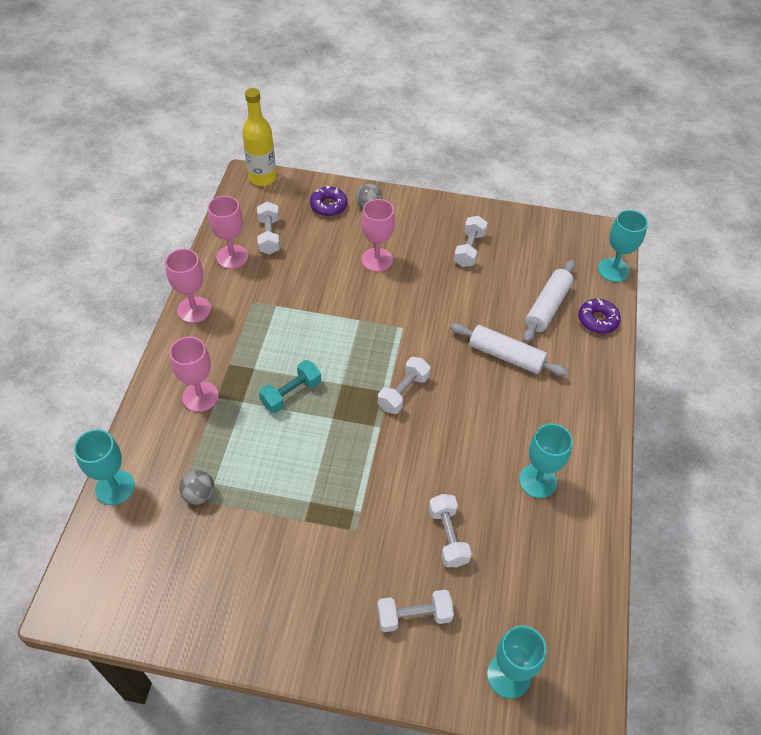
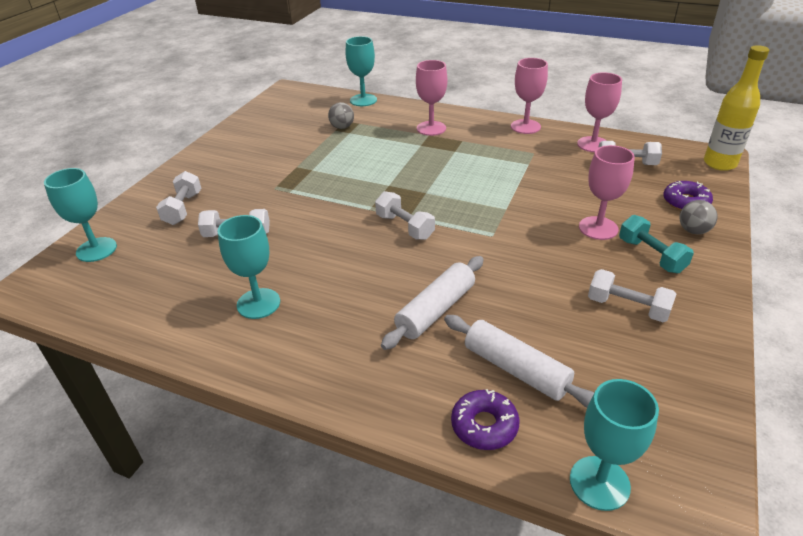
camera: 105 degrees right, 15 degrees down
(291, 393) = (422, 166): turquoise dumbbell -> turquoise dumbbell (651, 255)

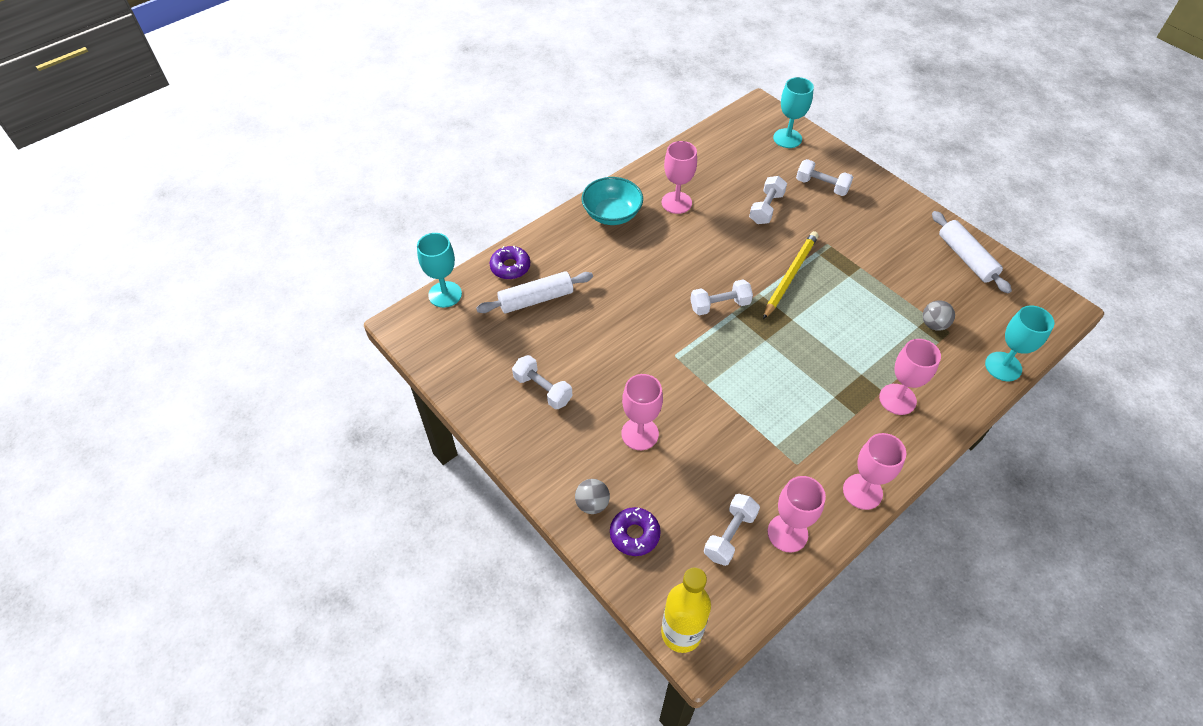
camera: 115 degrees right, 15 degrees up
(258, 303) = (676, 203): turquoise goblet -> pink goblet
(311, 356) = (612, 214): none -> turquoise bowl
(333, 198) = (790, 275): none -> yellow pencil
(436, 310) = (612, 284): white rolling pin -> white rolling pin (966, 258)
(627, 307) = (543, 389): white dumbbell -> white dumbbell turned 75 degrees clockwise
(651, 255) = (583, 446): turquoise dumbbell -> none

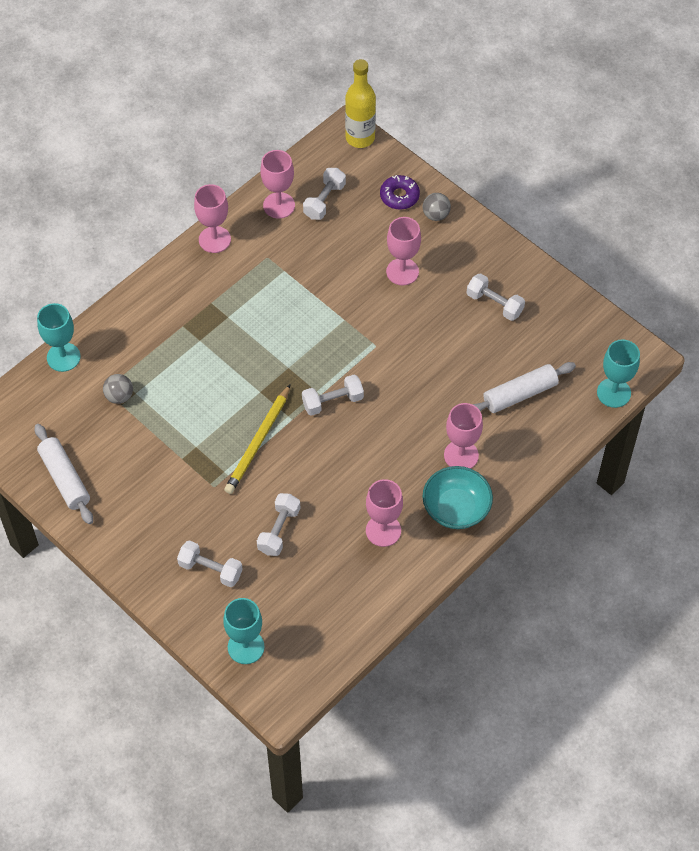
camera: 175 degrees right, 5 degrees up
(510, 267) = (555, 430): purple donut -> none
(897, 399) = (170, 318): pink goblet -> pink goblet (461, 455)

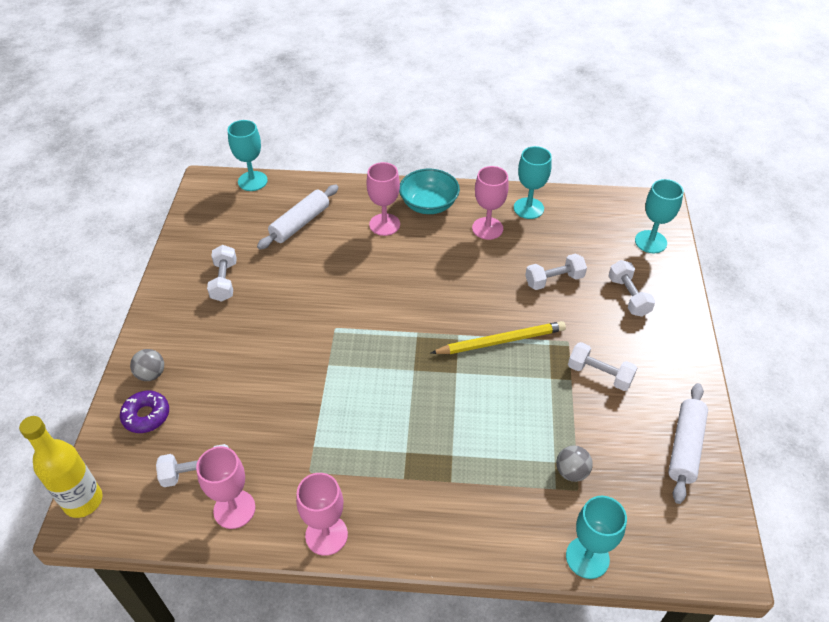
camera: 130 degrees left, 10 degrees down
(332, 401) = (415, 320): white dumbbell -> white dumbbell (599, 374)
(377, 585) = (528, 208): none -> turquoise goblet
(402, 272) = (239, 358): pink goblet -> none
(520, 394) = (300, 223): white rolling pin -> white rolling pin turned 75 degrees counterclockwise

